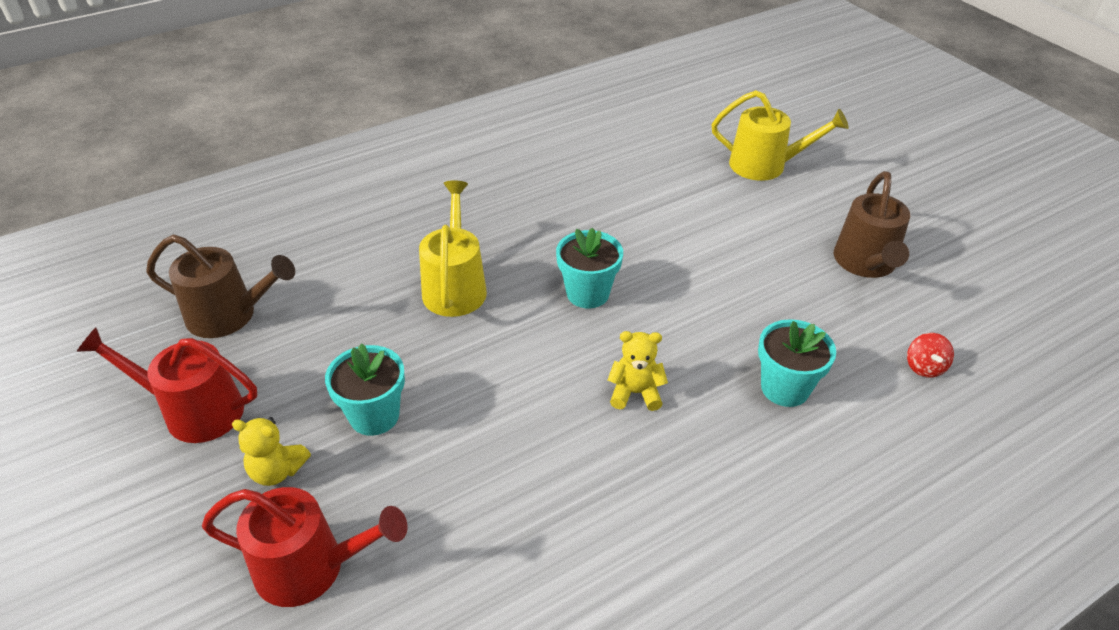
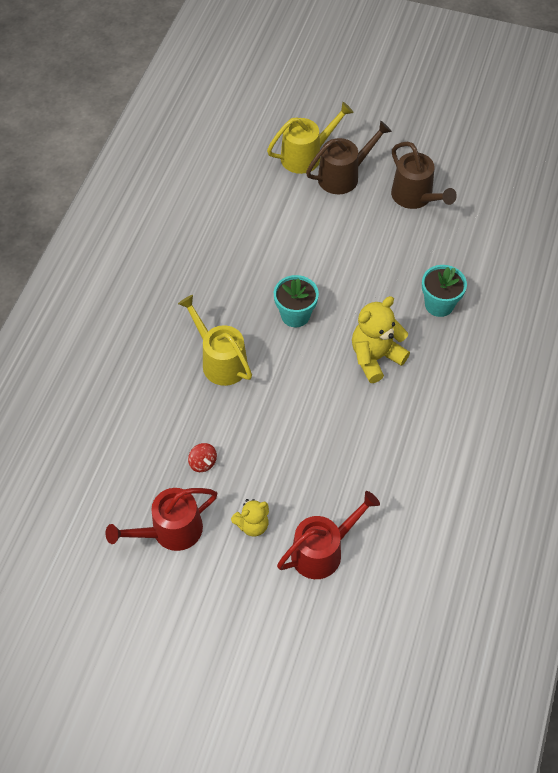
camera: 40 degrees left, 15 degrees up
(230, 315) = (116, 469): brown watering can -> brown watering can (343, 176)
(374, 416) = (265, 463): turquoise flower pot -> none
(635, 393) = (375, 357): yellow teddy bear -> yellow teddy bear, size x1.66
(924, 367) = (489, 247): red spinning top -> red spinning top (203, 463)

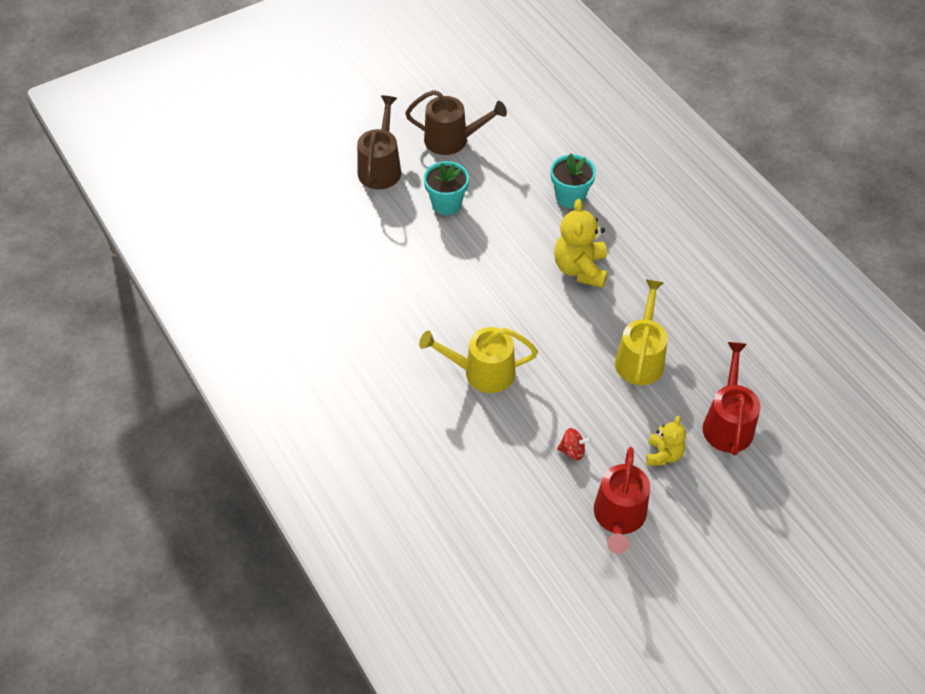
camera: 50 degrees left, 5 degrees down
(295, 315) = (487, 292): turquoise flower pot -> turquoise flower pot (446, 204)
(306, 156) = (332, 176): yellow watering can -> yellow watering can (640, 358)

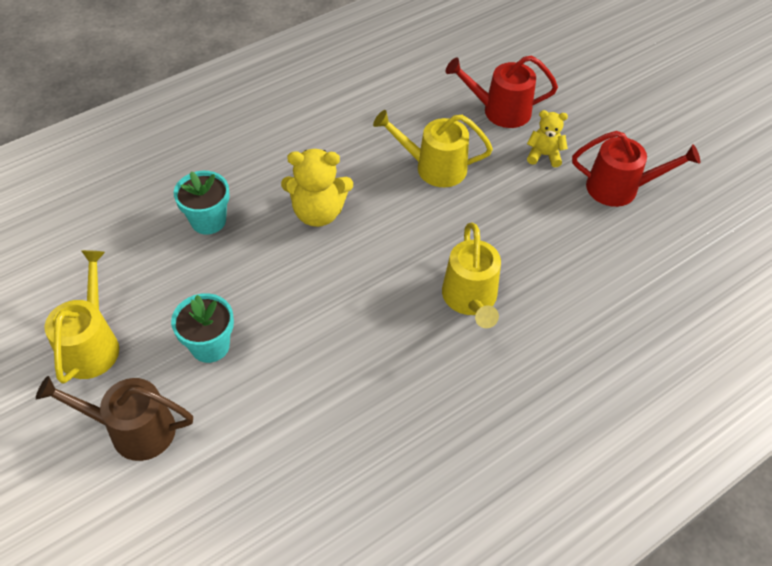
camera: 95 degrees left, 0 degrees up
(452, 140) = (92, 344): brown watering can -> yellow watering can
(572, 451) = (555, 221): red spinning top -> none

